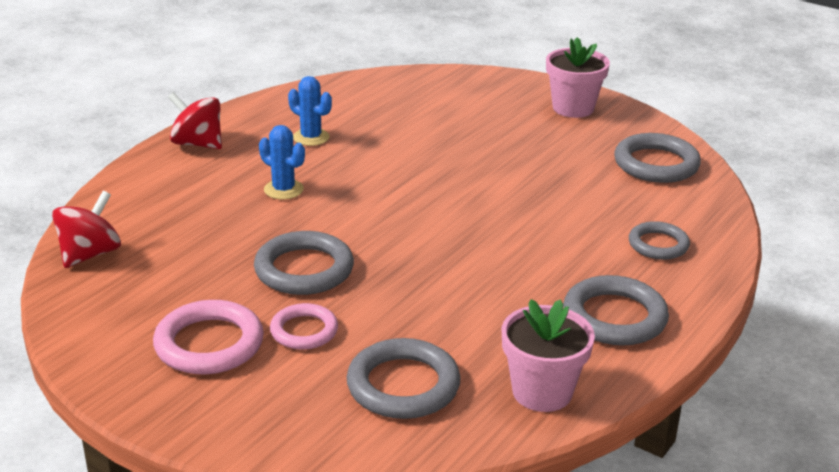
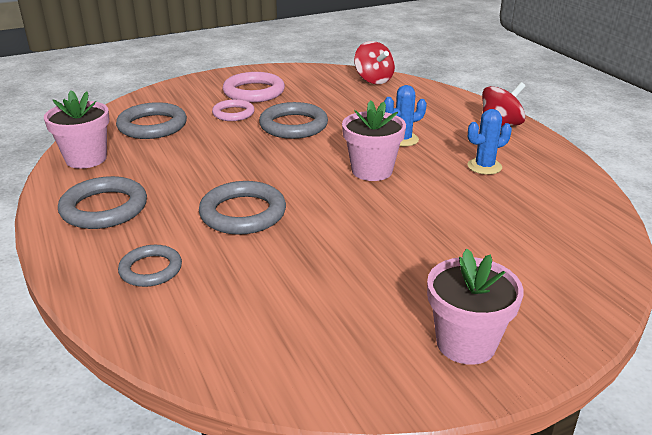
camera: 120 degrees right, 0 degrees up
(375, 190) = (372, 171): none -> pink flower pot
(656, 164) = (279, 344): grey ring -> grey ring (243, 213)

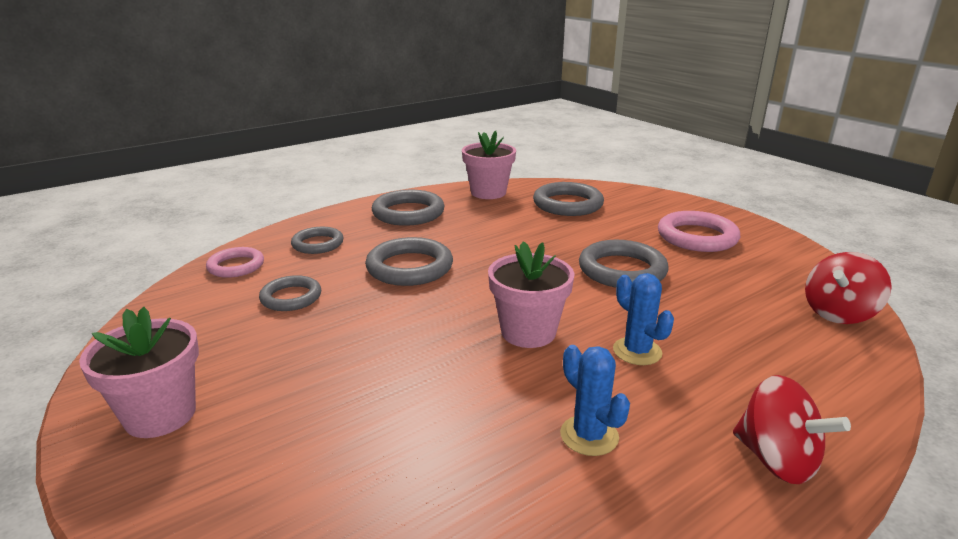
camera: 80 degrees right, 5 degrees down
(233, 113) = (626, 234): pink ring -> pink ring (236, 266)
(276, 282) = (291, 297): none -> grey ring

